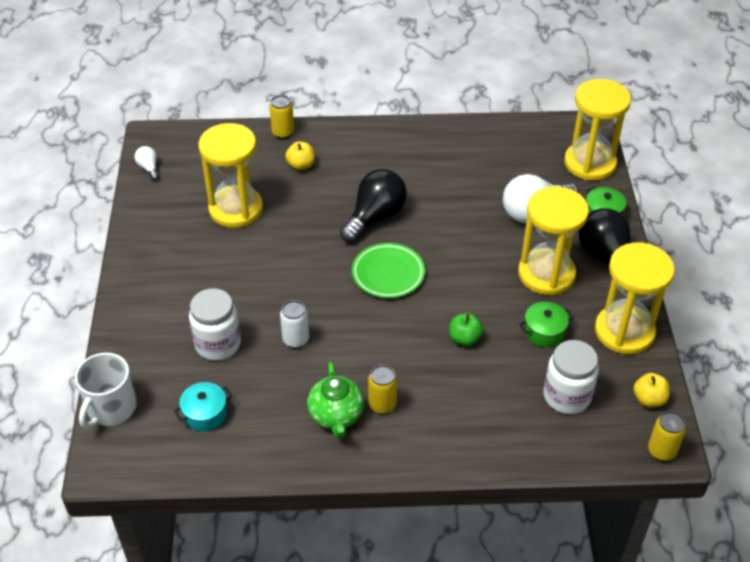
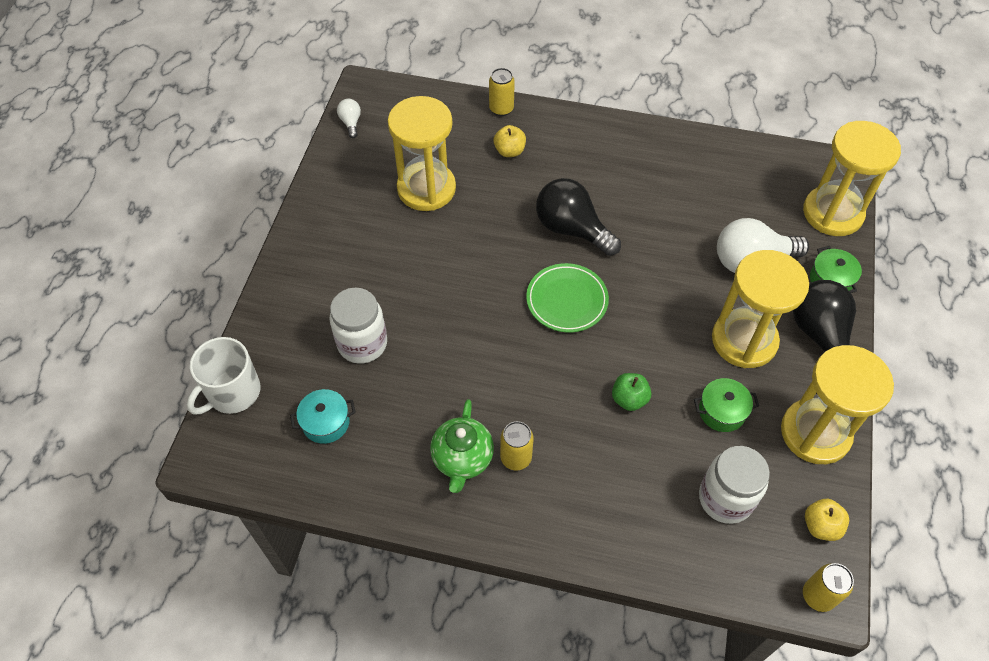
camera: 15 degrees right, 10 degrees up
(296, 340) = (445, 357): white can -> none
(375, 217) = (572, 229): black light bulb -> black light bulb turned 105 degrees counterclockwise

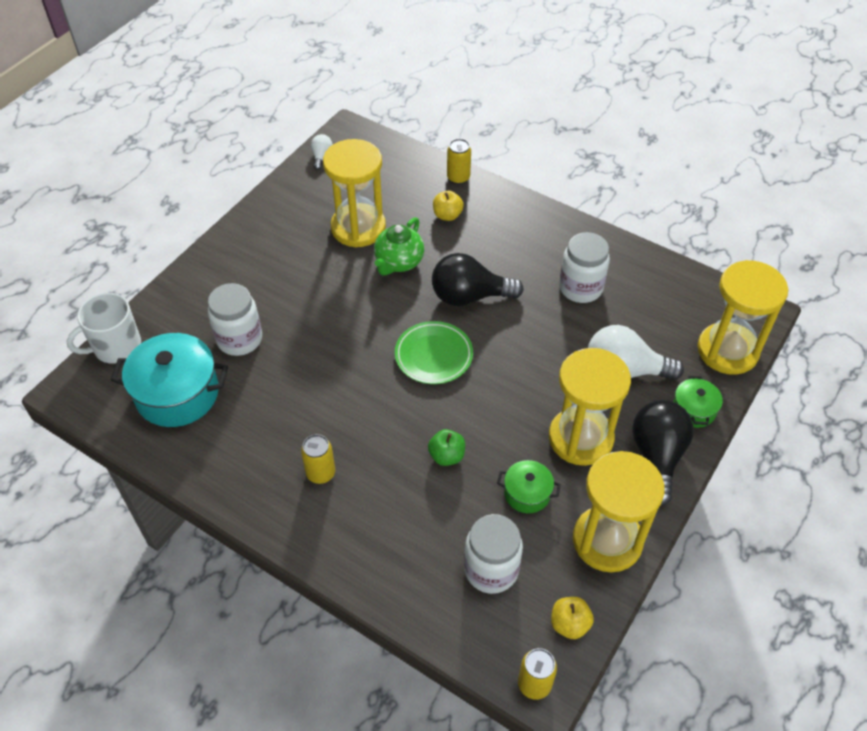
camera: 20 degrees right, 5 degrees down
(326, 423) = (177, 394): turquoise pot -> turquoise pot, size x1.93
(462, 459) = (274, 459): green teapot -> green teapot (399, 262)
(572, 229) = (469, 296): black light bulb -> black light bulb turned 60 degrees counterclockwise
(672, 190) = (580, 288): none -> white jar

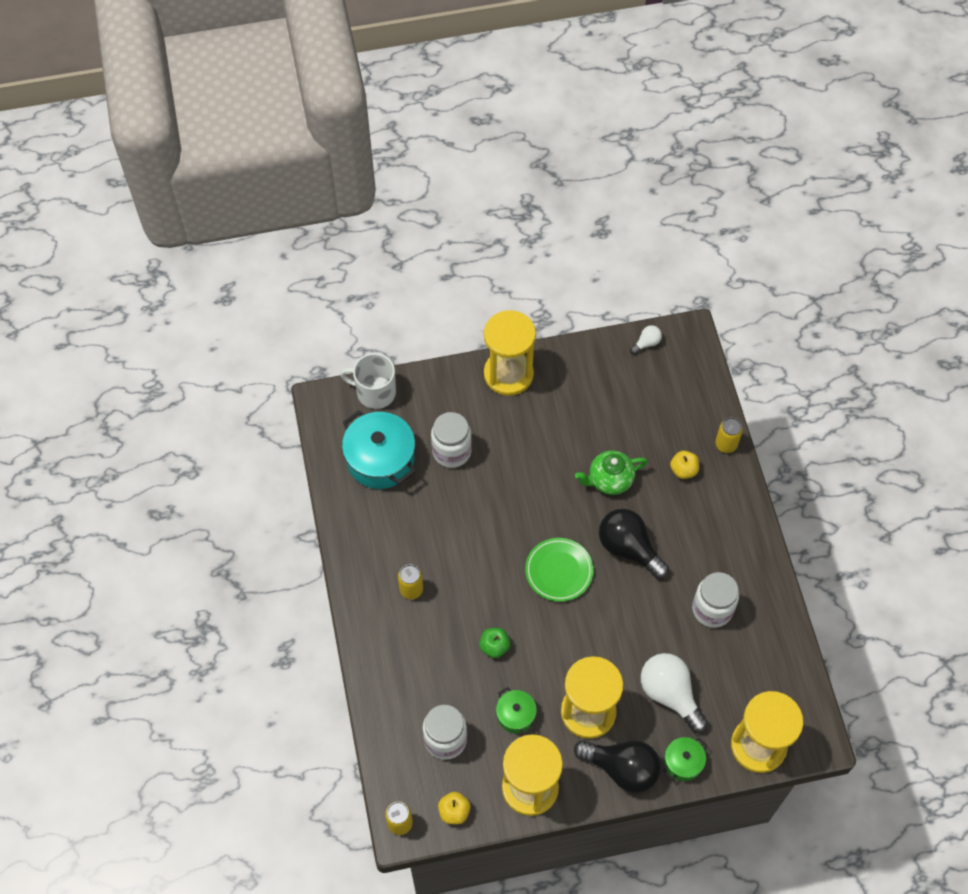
camera: 45 degrees right, 10 degrees up
(358, 228) = (611, 428): yellow hourglass -> yellow hourglass (508, 374)
(657, 456) = (622, 768): black light bulb -> black light bulb turned 60 degrees clockwise

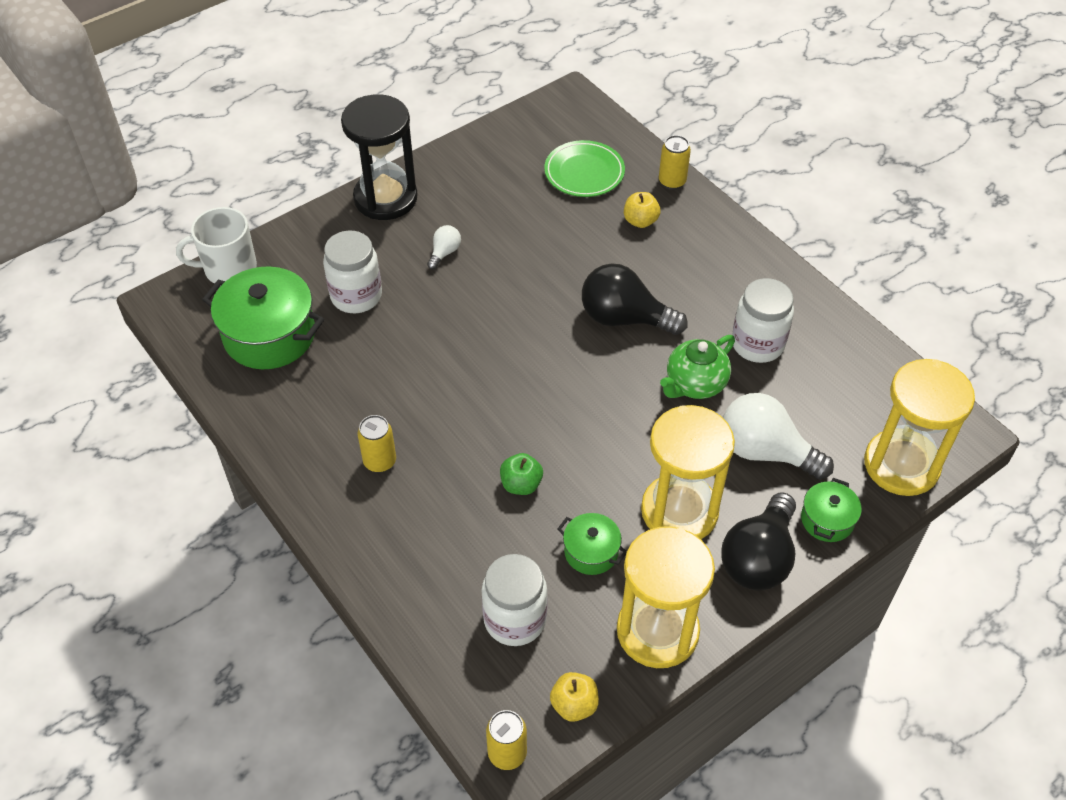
camera: 25 degrees left, 10 degrees down
(380, 459) = (269, 335): turquoise pot -> green pot
(508, 374) = (385, 198): yellow hourglass -> black hourglass
(559, 571) = (555, 372): green plate -> green plate (584, 172)
(609, 480) = (562, 259): green teapot -> green teapot (695, 384)
(622, 768) = (758, 558): black light bulb -> black light bulb turned 120 degrees clockwise
(646, 343) = (528, 120): white light bulb -> white light bulb (444, 253)

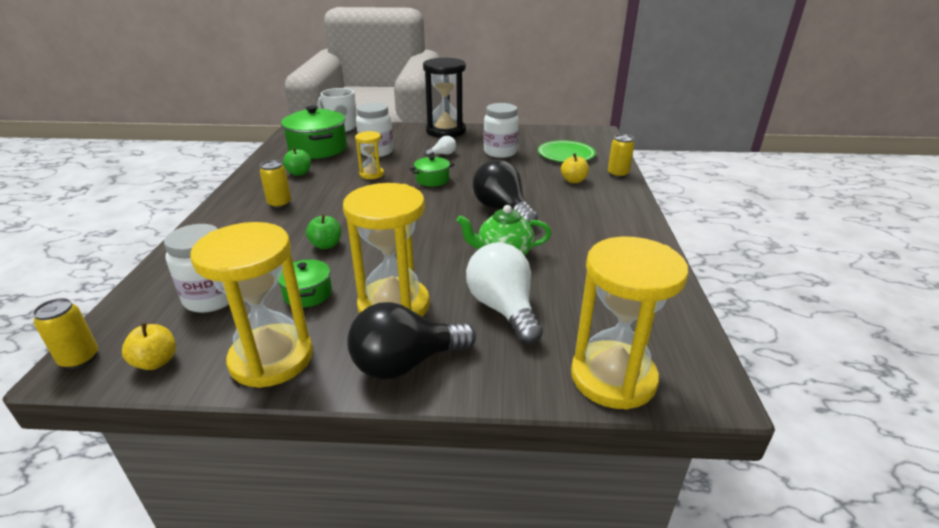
camera: 40 degrees right, 20 degrees down
(320, 396) = (299, 173): none -> green apple
(411, 343) = (372, 174): none -> yellow hourglass
(757, 344) = (578, 256): white jar -> white jar (500, 152)
(827, 520) = (495, 374): green pot -> green pot (432, 180)

